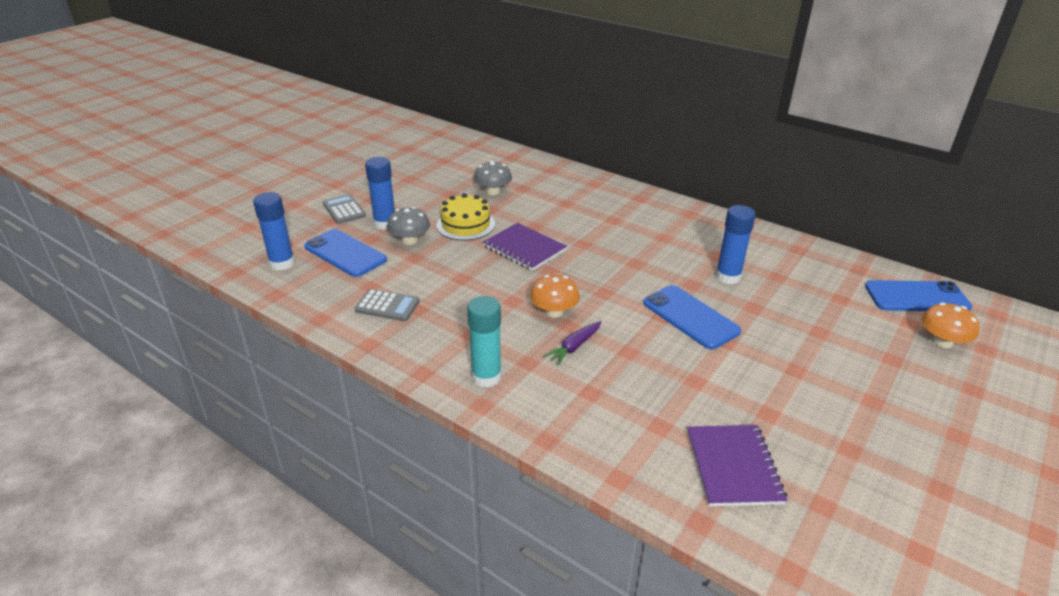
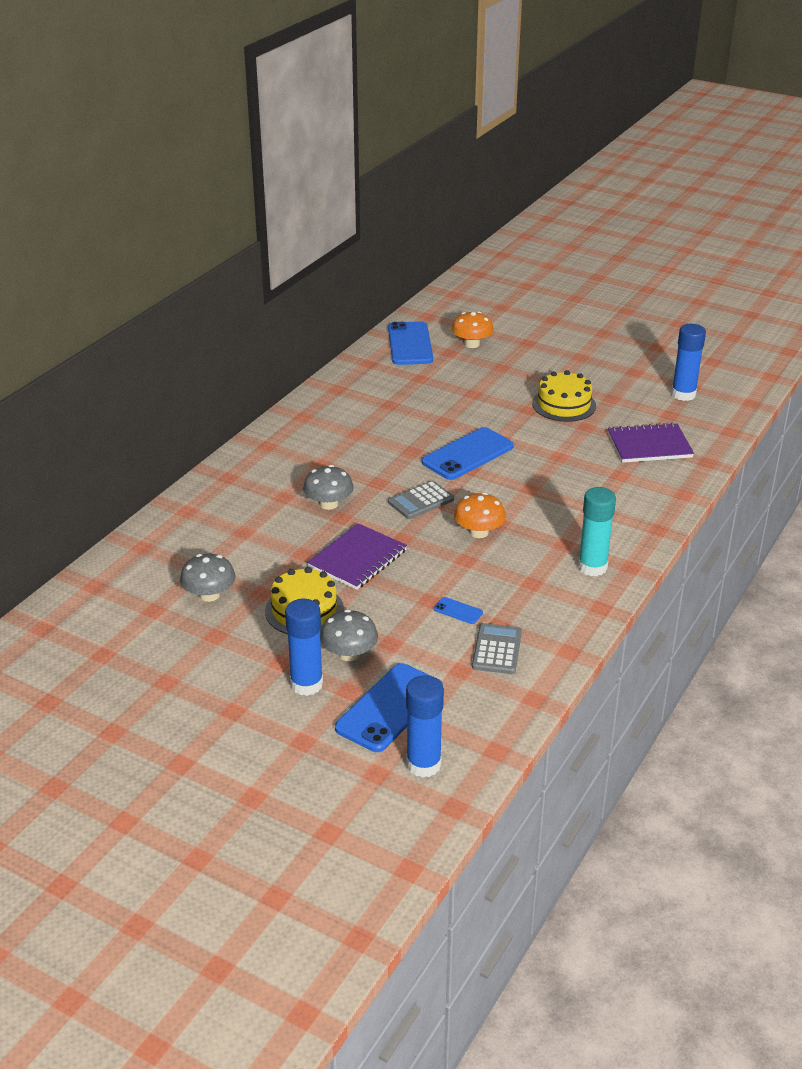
camera: 95 degrees left, 0 degrees up
(344, 210) = (268, 735): grey calculator -> grey calculator (421, 501)
(443, 291) = (458, 611): none -> blue phone
(574, 347) = (532, 518): purple carrot -> none
(602, 239) = (328, 504): none -> grey mushroom
(728, 277) = (394, 430): blue glue stick -> blue glue stick (683, 394)
(817, 401) = (564, 405): none -> yellow cake

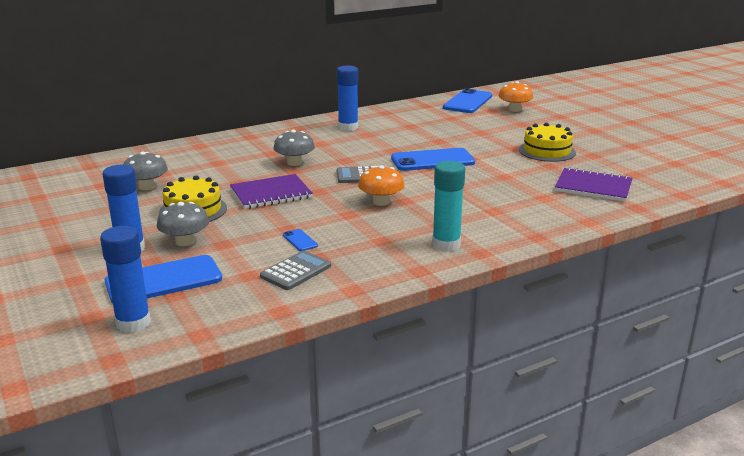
camera: 30 degrees right, 10 degrees down
(683, 394) = (662, 165): blue glue stick -> blue glue stick (348, 127)

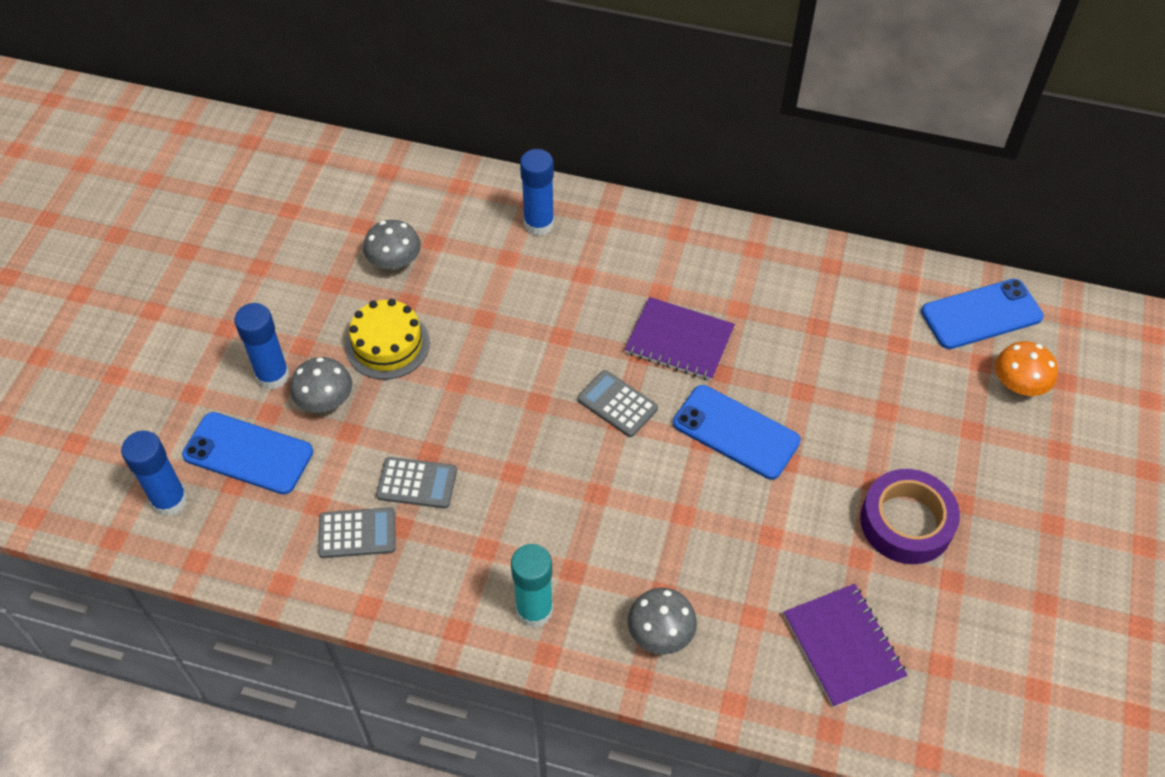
camera: 45 degrees right, 30 degrees up
(271, 194) = (487, 369): purple notebook -> purple notebook (679, 341)
(294, 163) = (582, 318): grey mushroom -> grey mushroom (660, 632)
(300, 240) = (417, 483): blue phone -> grey calculator
(348, 127) = (737, 274): blue glue stick -> blue glue stick (539, 224)
(381, 202) = (571, 475): orange mushroom -> none
(547, 151) = (906, 522): yellow cake -> purple tape

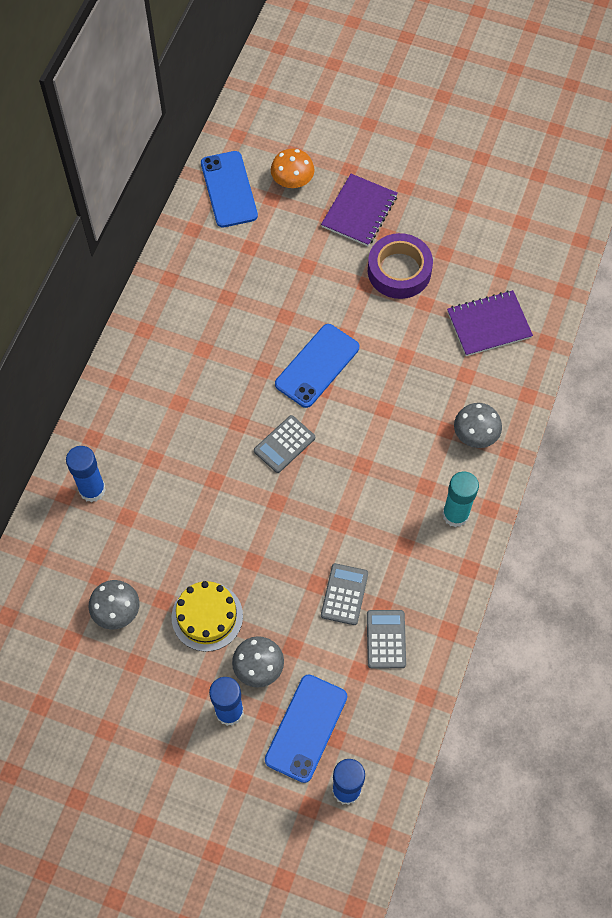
camera: 85 degrees left, 10 degrees up
(679, 341) = (229, 394): purple notebook -> purple notebook (359, 211)

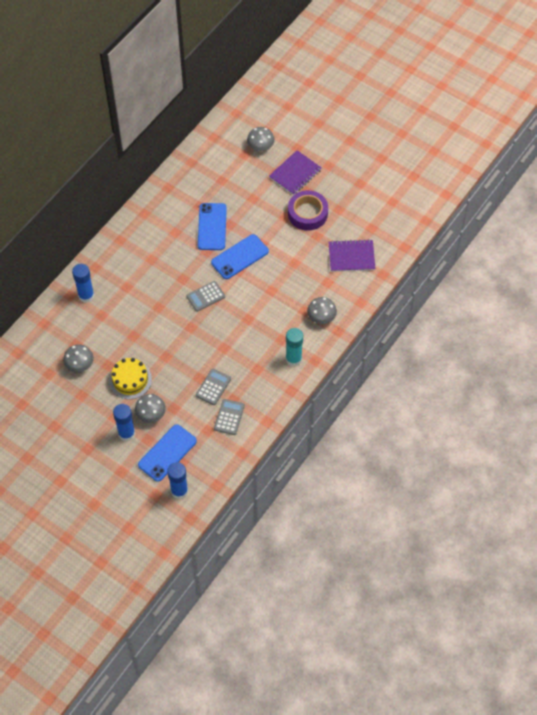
camera: 15 degrees right, 5 degrees down
(229, 189) = (220, 144): blue phone -> blue phone (212, 227)
(292, 180) = (260, 146): orange mushroom -> grey mushroom

